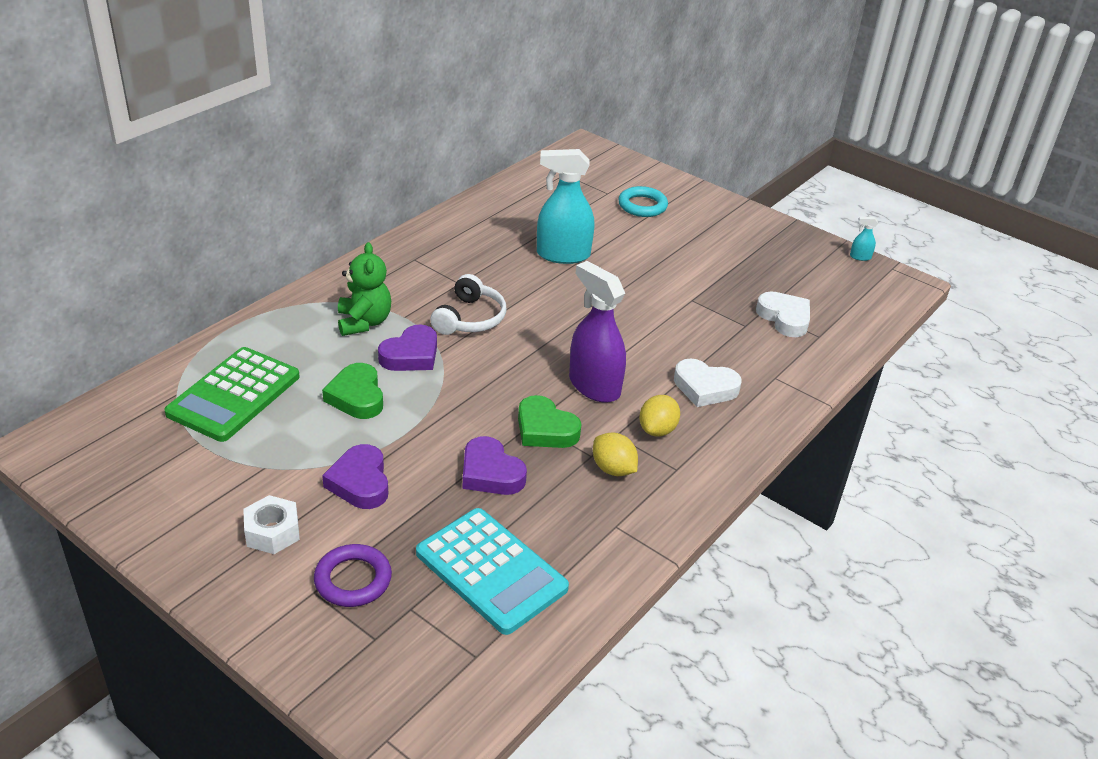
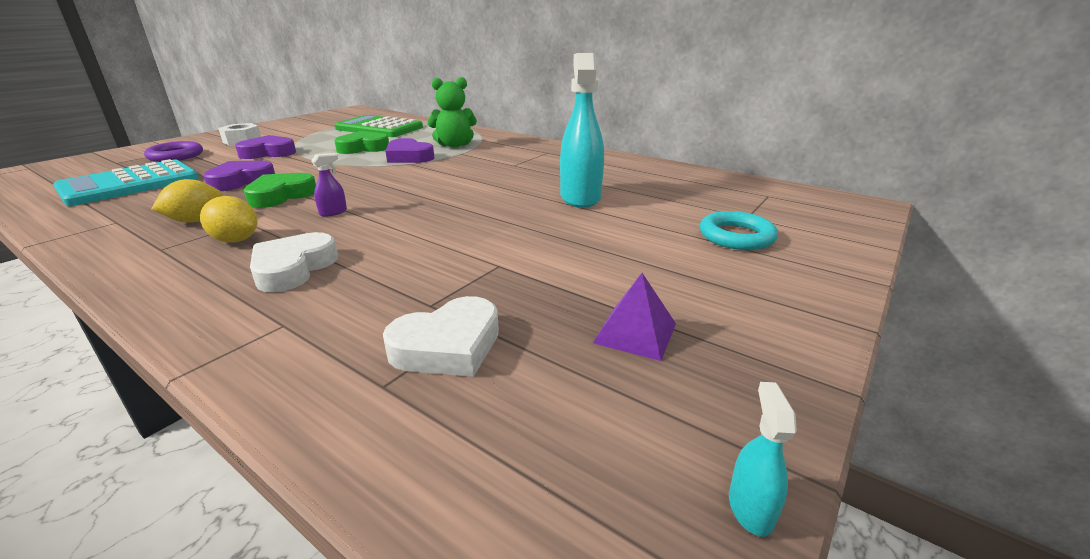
camera: 90 degrees right, 10 degrees down
(469, 318) = (458, 169): white headphones -> none
(594, 386) = (333, 212): purple spray bottle -> purple spray bottle, size x0.41
(762, 262) = (635, 333): none -> purple pyramid

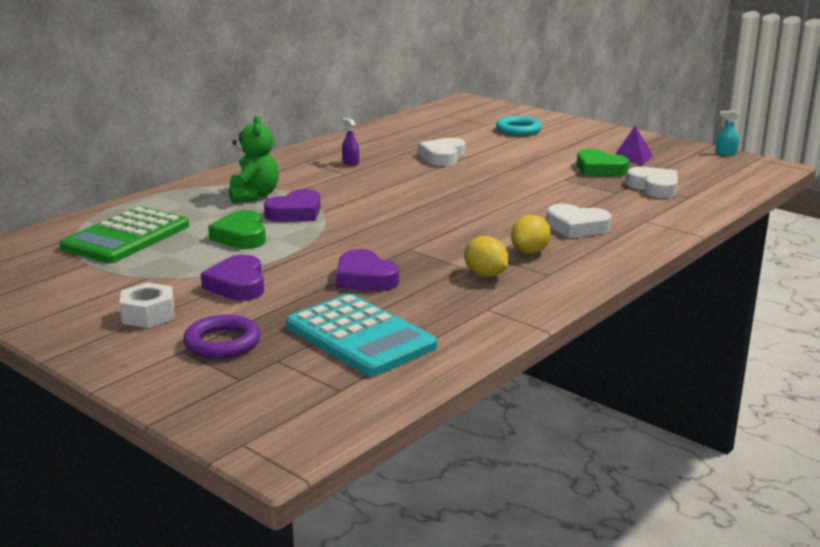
camera: 85 degrees left, 5 degrees down
(281, 196) = (420, 252): green heart -> green heart (599, 169)
(333, 212) = (469, 227): purple spray bottle -> purple spray bottle (350, 163)
(580, 197) = (443, 157): turquoise spray bottle -> white heart

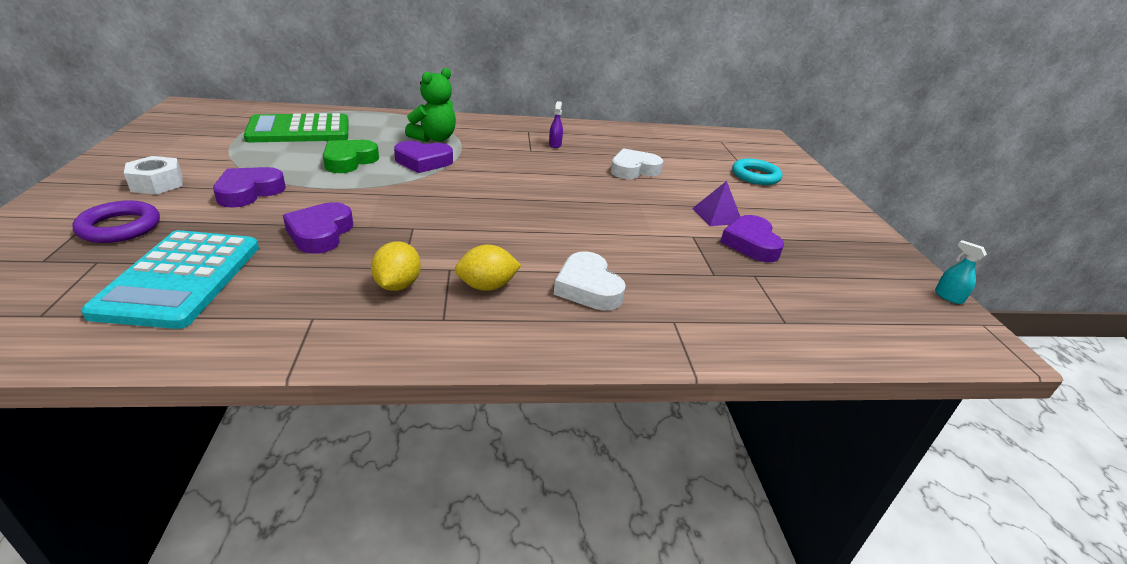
camera: 40 degrees right, 10 degrees up
(599, 169) = (751, 244): green heart -> purple heart
(632, 157) = (815, 248): purple pyramid -> purple pyramid (717, 216)
(654, 187) = (768, 291): white heart -> none

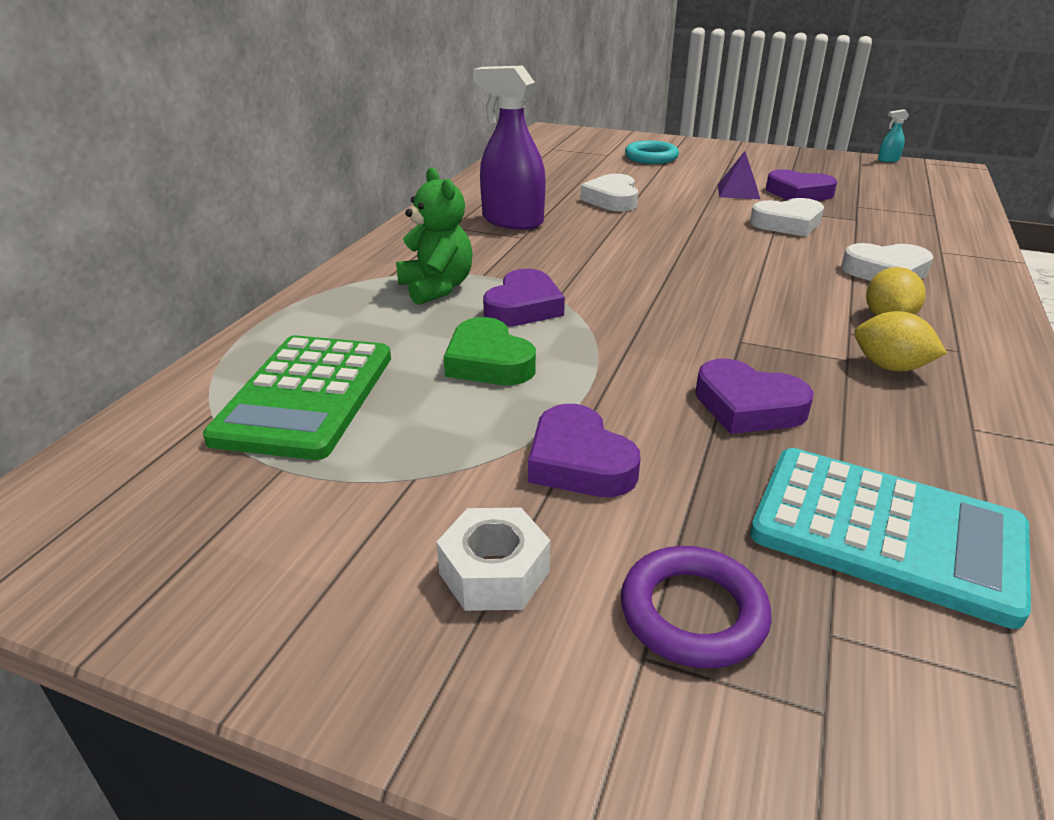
camera: 60 degrees left, 0 degrees up
(555, 144) = (512, 221): purple spray bottle -> purple spray bottle, size x2.44
(660, 240) = (787, 224): none -> white heart

